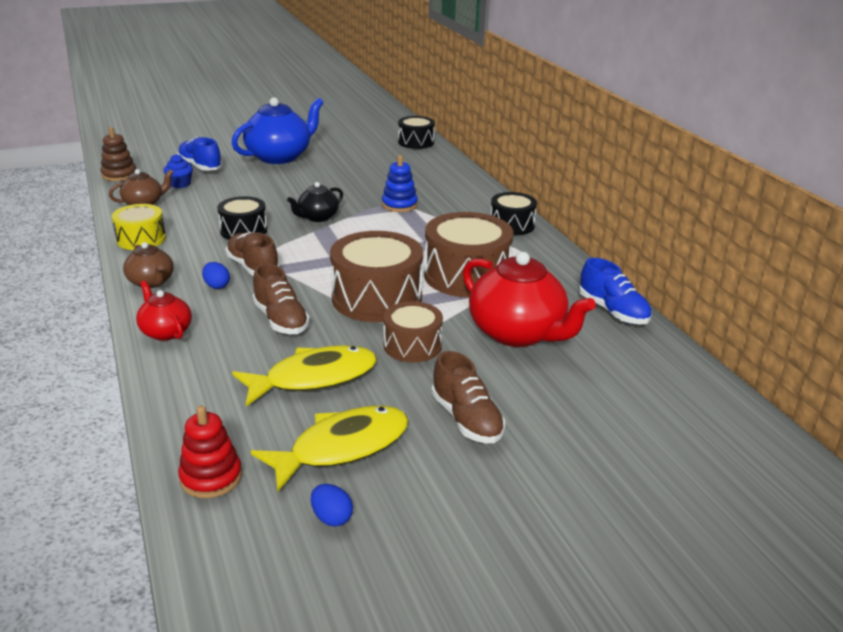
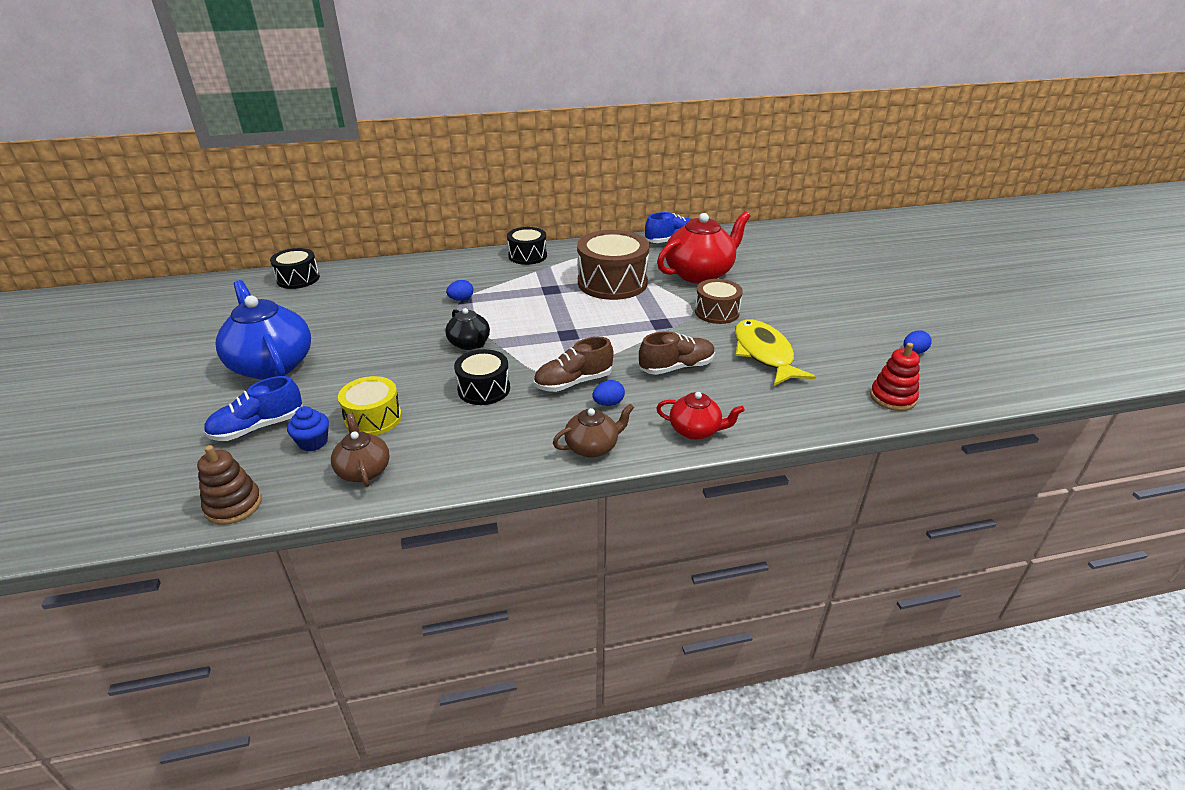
camera: 80 degrees left, 5 degrees up
(141, 239) = (477, 463): yellow drum -> yellow drum (373, 418)
(166, 332) = (695, 430): red teapot -> red teapot turned 135 degrees counterclockwise
(342, 447) = (844, 346): yellow fish -> none
(377, 298) = (644, 322): brown drum -> none
(399, 205) = (461, 299): blue stacking toy -> blue egg
(466, 419) = (804, 301): brown shoe -> none

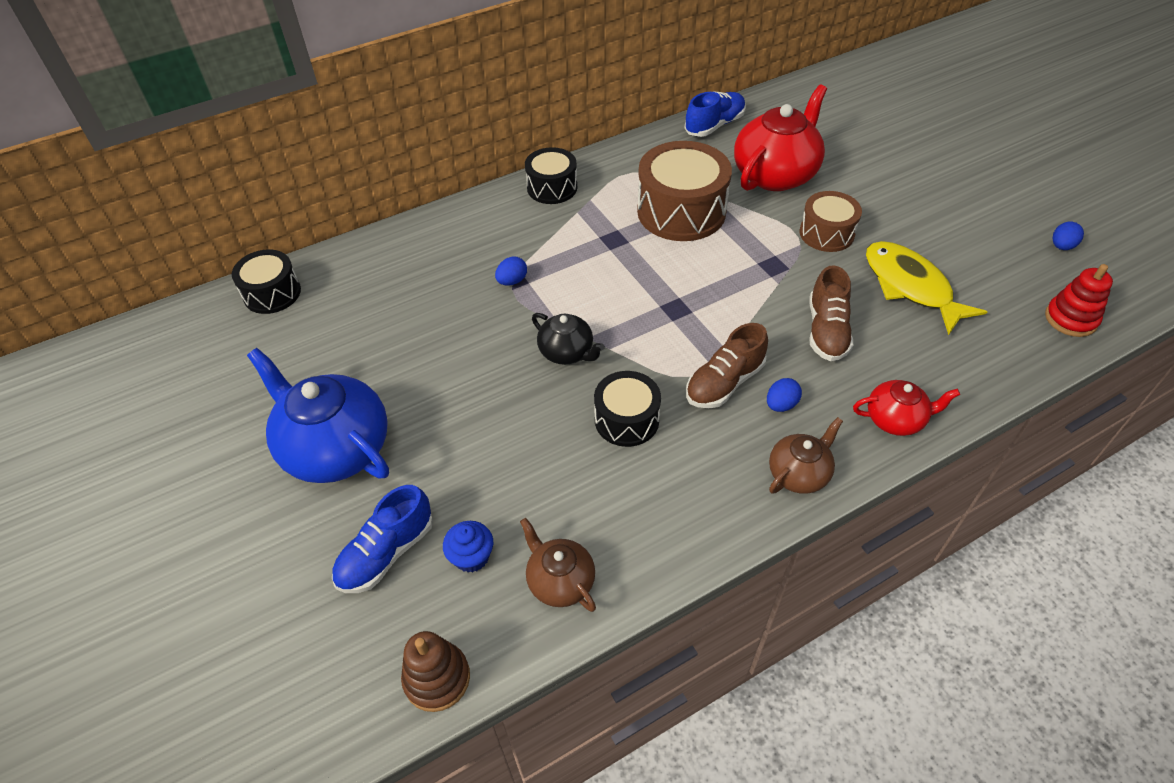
camera: 15 degrees left, 15 degrees up
(373, 418) = (522, 500): yellow drum -> none
(676, 367) = (826, 331): brown shoe -> brown shoe turned 135 degrees clockwise

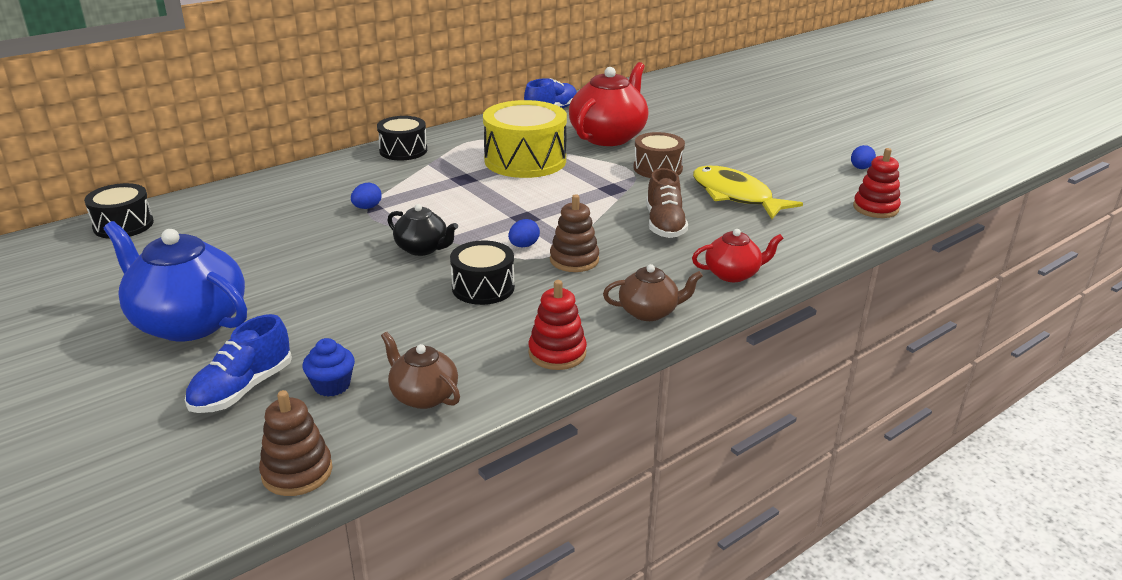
camera: 10 degrees left, 20 degrees down
(681, 211) = (525, 160): brown drum -> yellow drum
(698, 530) = (557, 353): none -> red stacking toy
(724, 383) = (574, 260): brown shoe -> brown stacking toy
(781, 404) = (628, 270): blue egg -> blue egg (523, 246)
(799, 474) = (649, 312): brown teapot -> brown teapot turned 45 degrees clockwise

